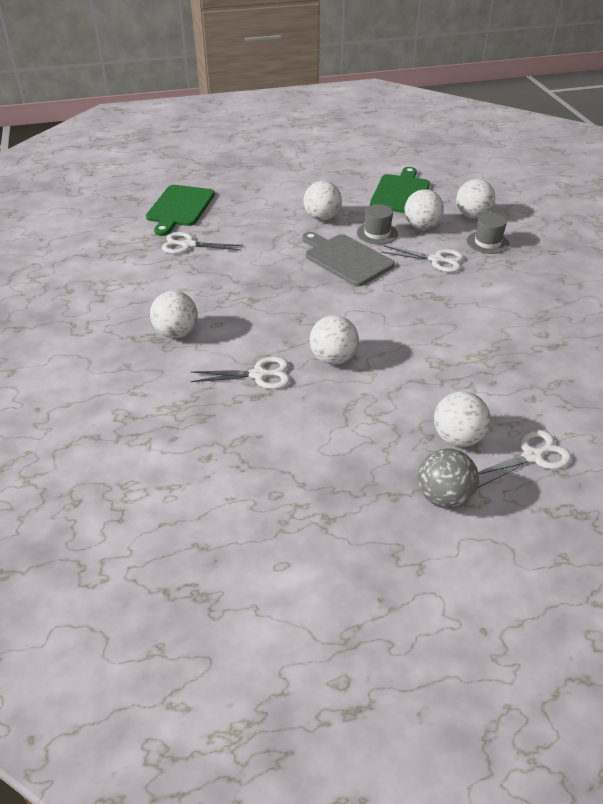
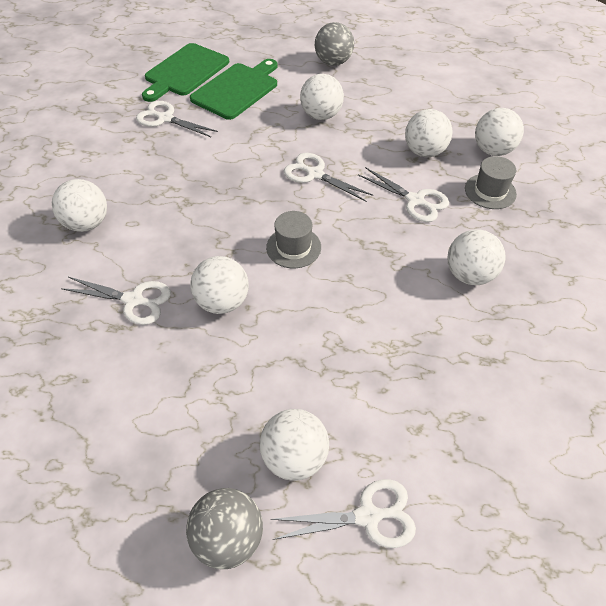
camera: 20 degrees right, 10 degrees up
(305, 178) = (333, 62): none -> grey ball
(346, 259) = (315, 174): grey cutting board -> white scissors
(377, 233) = (369, 149): grey hat -> grey hat (293, 247)
(400, 193) = (427, 102): green cutting board -> green cutting board (237, 89)
(507, 298) = (469, 275): none -> white ball

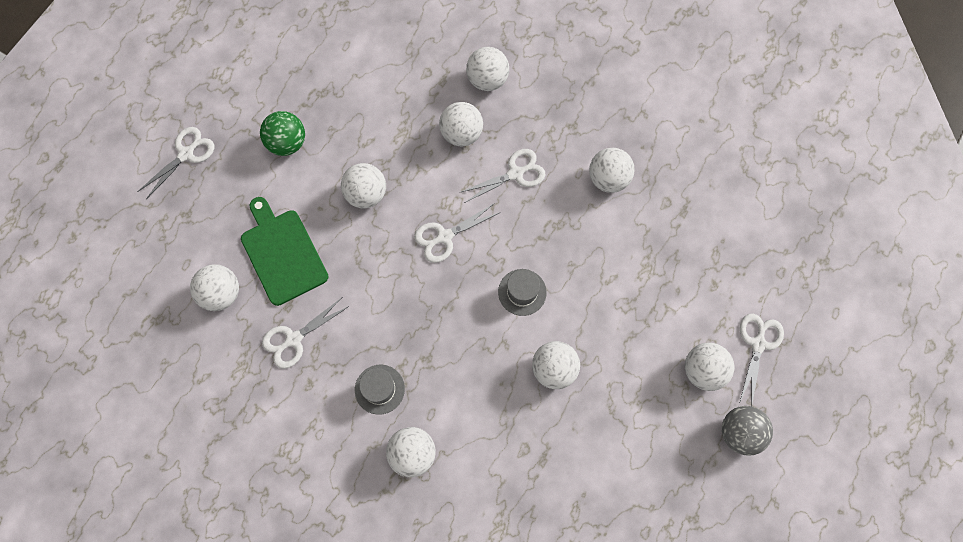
camera: 65 degrees left, 20 degrees up
(133, 300) = (521, 438): white scissors -> white scissors (186, 154)
(185, 72) = (221, 293): green cutting board -> white ball
(333, 62) = (287, 143): grey ball -> green ball
(490, 191) = (533, 111): grey hat -> grey hat (379, 389)

